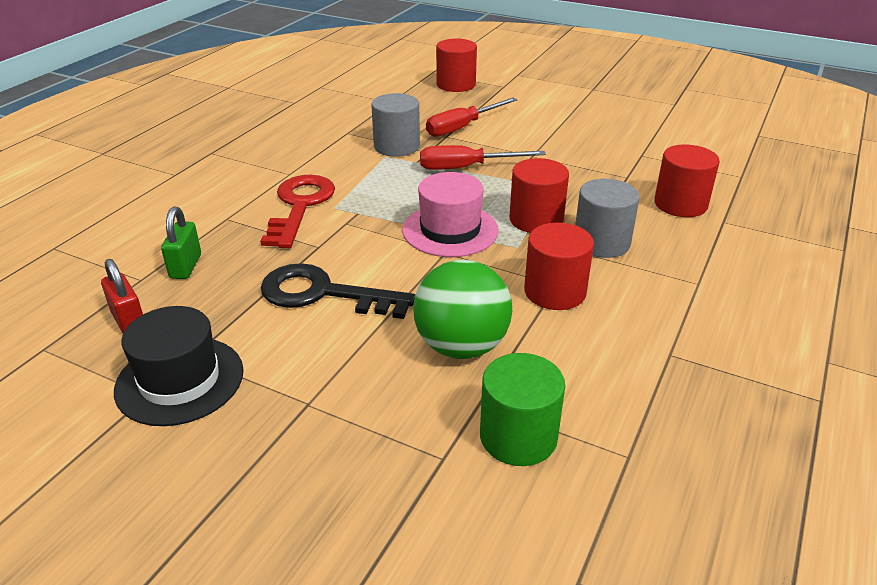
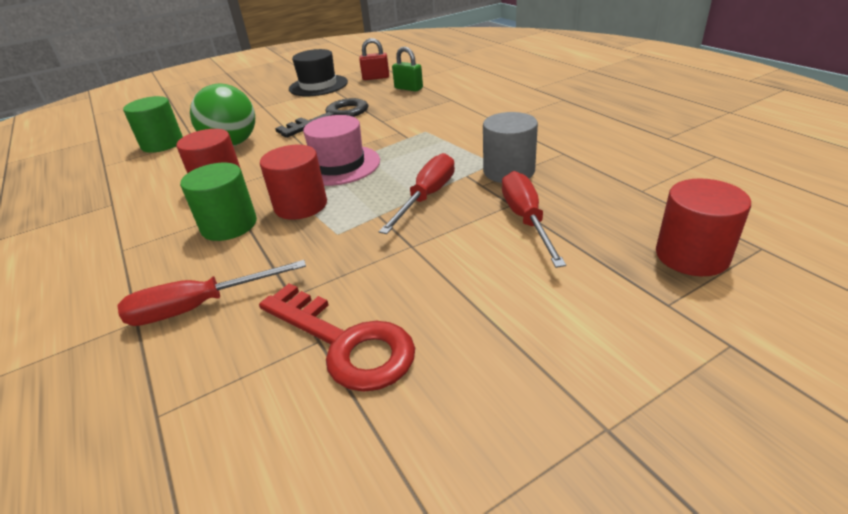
camera: 125 degrees right, 0 degrees up
(300, 206) = (441, 120): red key -> red key (345, 343)
(601, 242) = (229, 225): grey cylinder -> green cylinder
(680, 204) = (199, 307): red cylinder -> red screwdriver

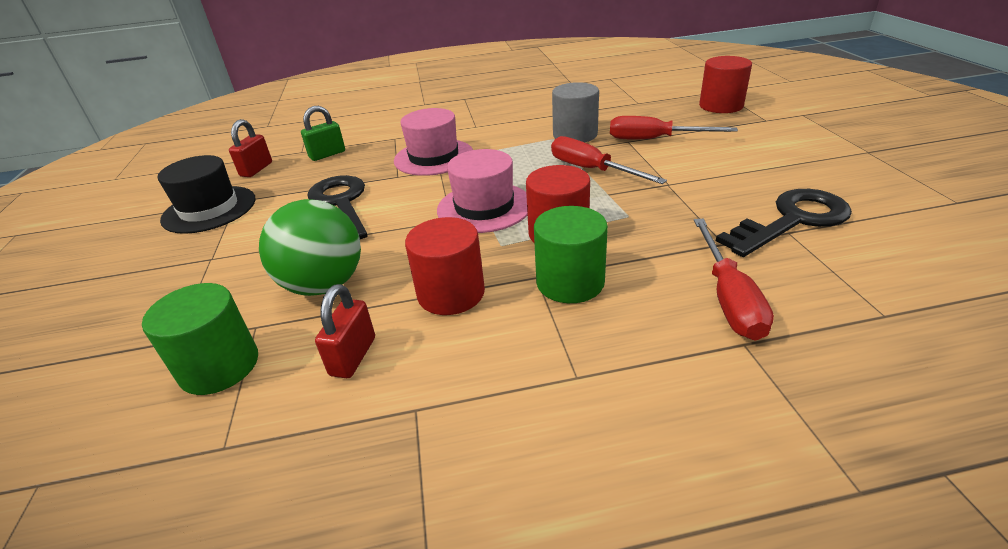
camera: 70 degrees left, 0 degrees up
(161, 173) = (353, 356): none -> red padlock
(345, 343) = (792, 220): red key -> black key
(421, 123) = (434, 157): none -> pink hat

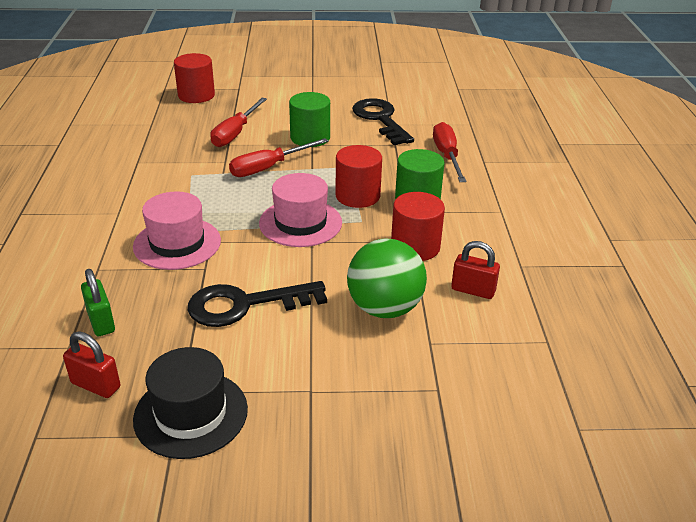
camera: 85 degrees left, 0 degrees up
(219, 366) = (473, 356): green cylinder -> green cylinder (310, 138)
(575, 135) = (194, 164): grey cylinder -> none
(728, 298) = (447, 156): red screwdriver -> red screwdriver turned 105 degrees counterclockwise

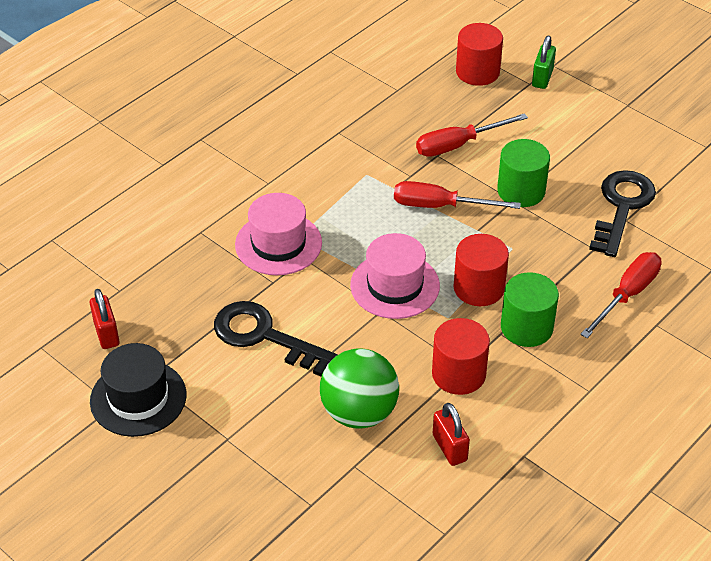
camera: 45 degrees right, 10 degrees up
(101, 322) = (157, 283): green padlock -> green padlock (542, 78)

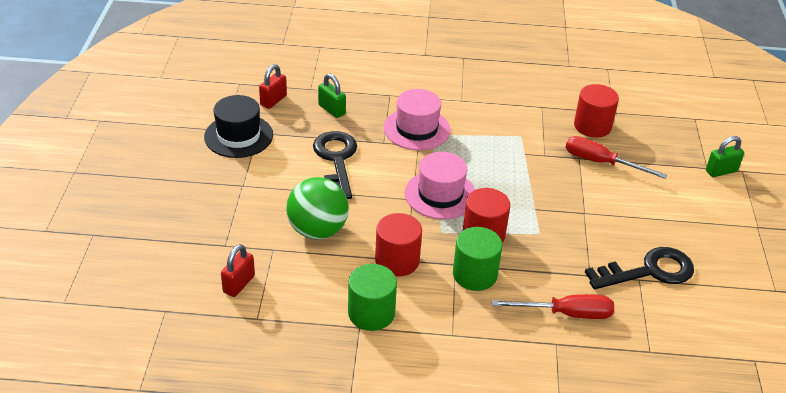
camera: 50 degrees right, 5 degrees down
(176, 293) = (332, 110): none -> green padlock
(440, 206) = (534, 181): red screwdriver -> none
(449, 448) = (330, 286): red padlock -> red padlock (239, 284)
(477, 72) = (682, 138): red cylinder -> red cylinder (592, 126)
(521, 191) = (597, 212): green cylinder -> green cylinder (371, 313)

